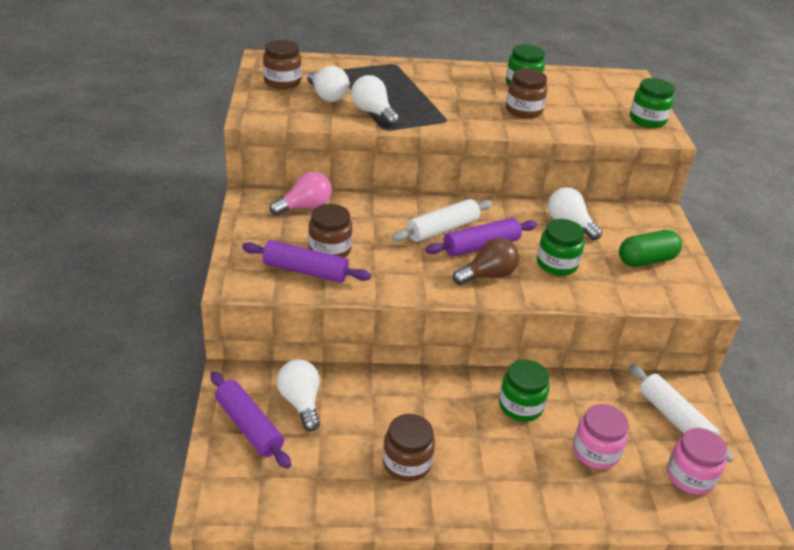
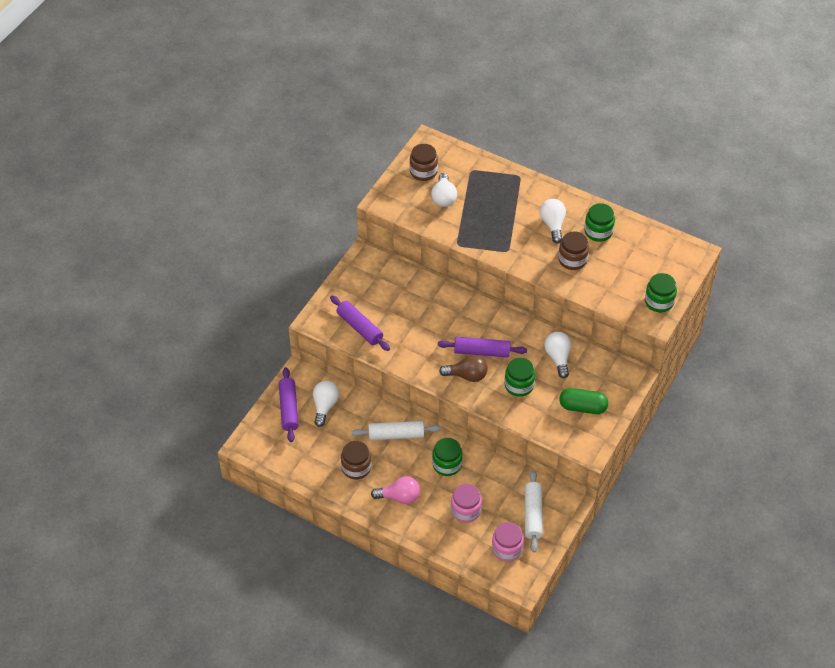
camera: 35 degrees right, 15 degrees up
(305, 207) = (393, 275): pink light bulb -> pink light bulb (399, 497)
(329, 249) = (385, 317): brown jar -> none
(373, 112) = (462, 225): white light bulb -> white light bulb (553, 225)
(442, 229) = (468, 328): white rolling pin -> white rolling pin (396, 435)

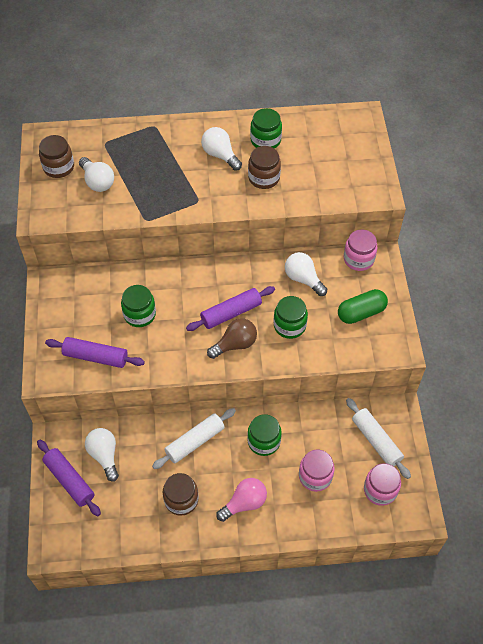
camera: 35 degrees left, 5 degrees up
(615, 367) = (358, 259): none -> pink jar
(659, 301) = (369, 175): green jar -> green jar (139, 314)

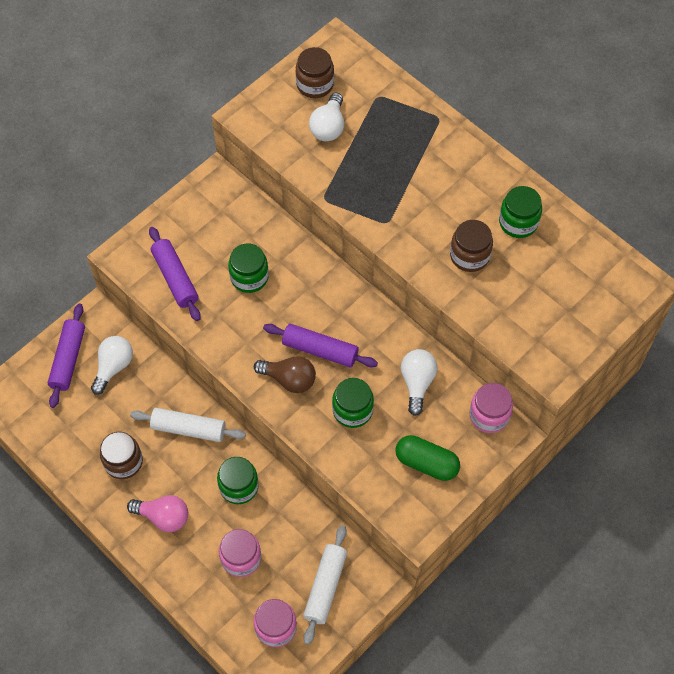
camera: 50 degrees right, 5 degrees up
(220, 155) = (460, 198): white light bulb -> none

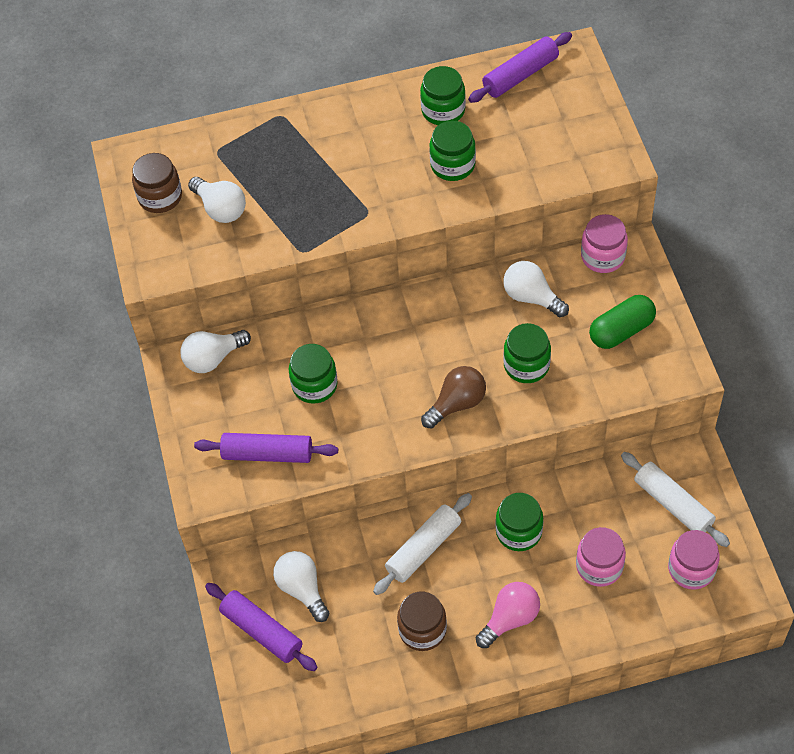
camera: 55 degrees left, 5 degrees down
(233, 201) = (213, 358): none -> white light bulb
(320, 350) = (441, 361): purple rolling pin -> purple rolling pin (520, 75)
(469, 256) = (452, 165): brown jar -> green jar

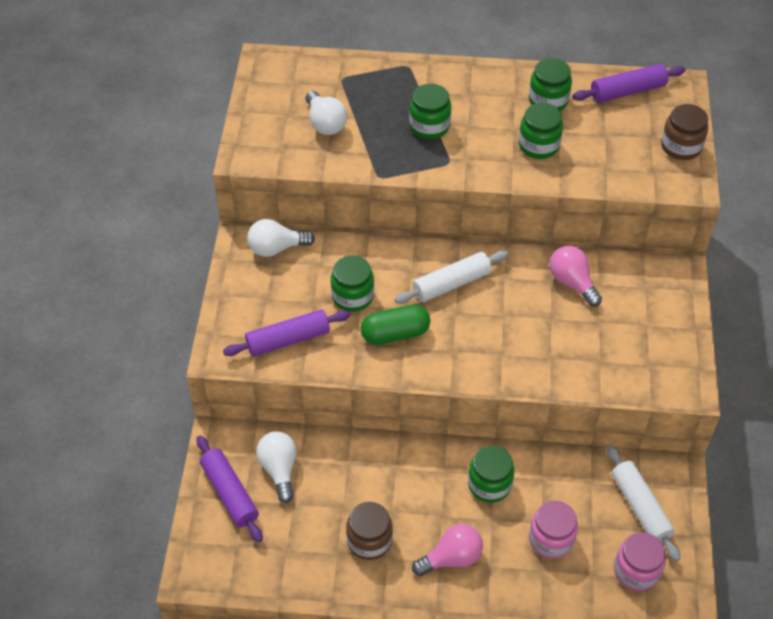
camera: 15 degrees right, 5 degrees down
(160, 197) = (279, 100): brown jar -> brown jar (681, 147)
(267, 454) = (288, 340): purple rolling pin -> purple rolling pin turned 45 degrees counterclockwise
(423, 549) = (399, 470): white rolling pin -> white rolling pin (451, 284)
(457, 404) = (470, 350): brown light bulb -> none
(526, 365) = (545, 337): green jar -> green jar (429, 126)
(531, 297) = (572, 282): white light bulb -> pink light bulb
(603, 256) = (649, 268): pink jar -> none
(621, 331) = (643, 335): green capsule -> green capsule (395, 334)

